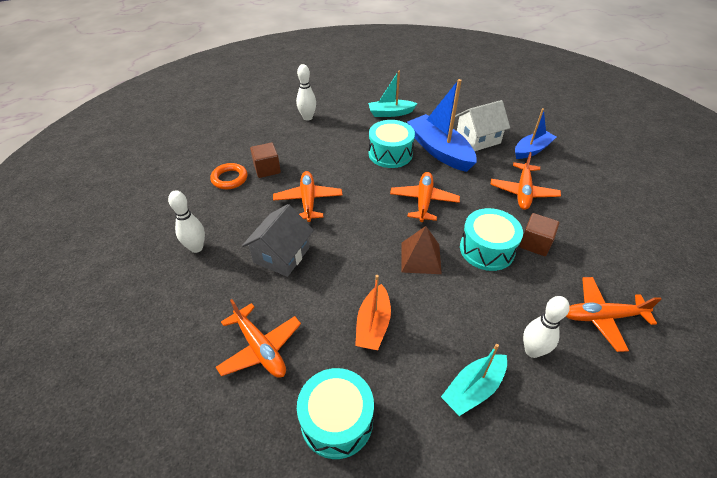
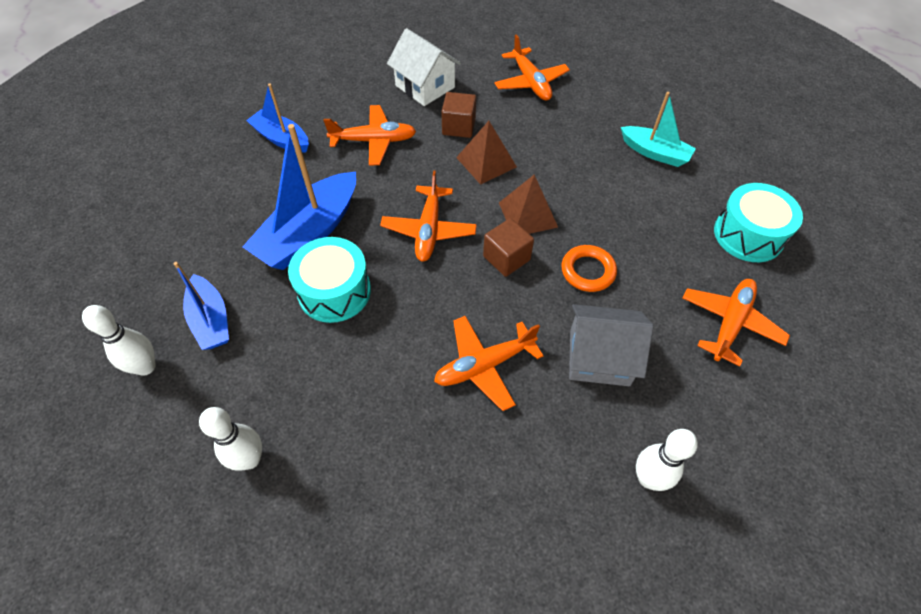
camera: 110 degrees left, 10 degrees up
(229, 179) = (481, 516): orange ring -> orange ring (588, 271)
(267, 169) = (433, 462): brown cube -> brown cube (506, 258)
(373, 325) = (639, 234): orange boat -> none
(390, 113) = (211, 320): turquoise boat -> blue boat
(423, 201) = (429, 230): orange plane -> orange plane turned 75 degrees counterclockwise
(478, 139) = (267, 194): white house -> white house (425, 86)
(487, 249) = (486, 162): turquoise drum -> brown pyramid
(532, 351) = (593, 121): white bowling pin -> white bowling pin (146, 367)

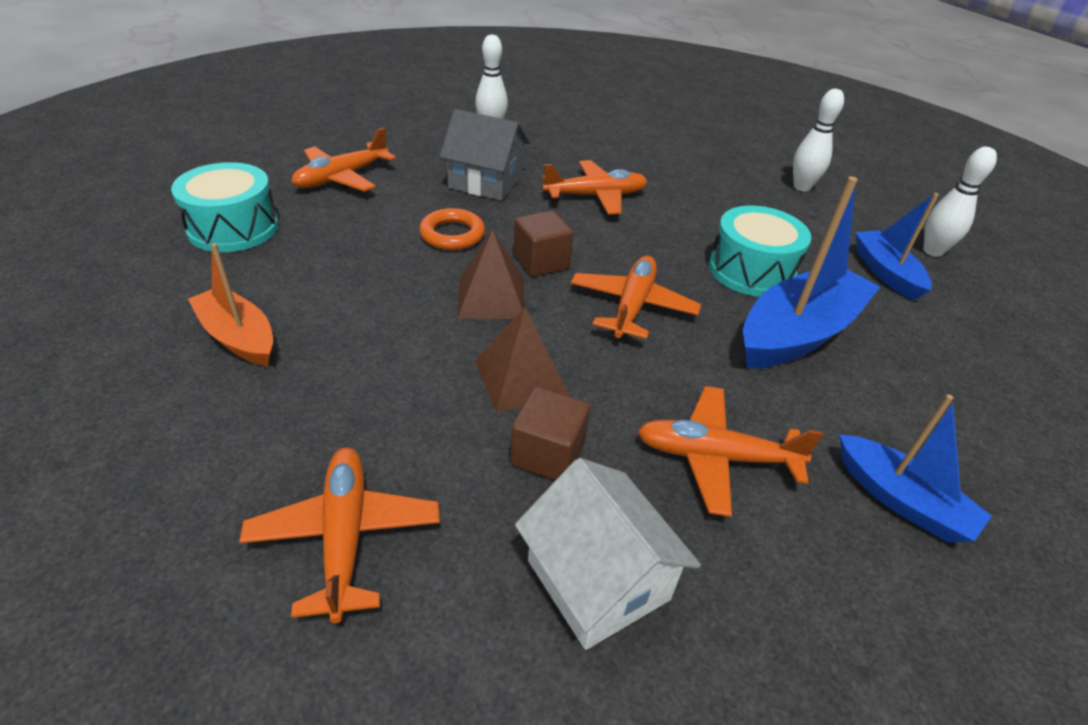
camera: 170 degrees left, 15 degrees down
(655, 153) = (238, 337): turquoise boat -> orange boat

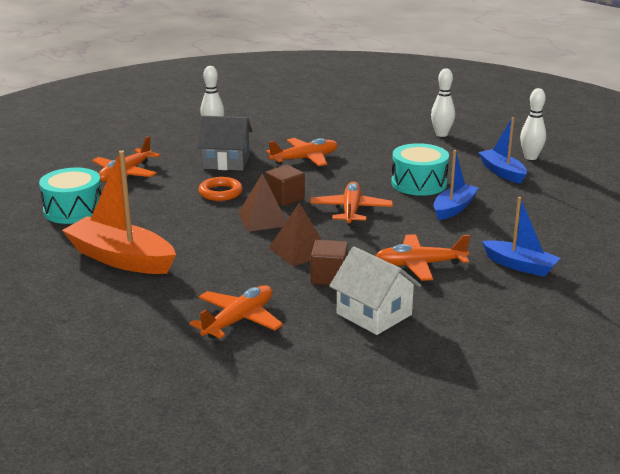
camera: 10 degrees left, 15 degrees down
(238, 337) = (121, 258): orange boat -> orange boat, size x1.64
(345, 536) = (238, 320): orange plane -> orange plane turned 60 degrees clockwise
(798, 333) = (454, 208): blue boat -> blue boat, size x0.61

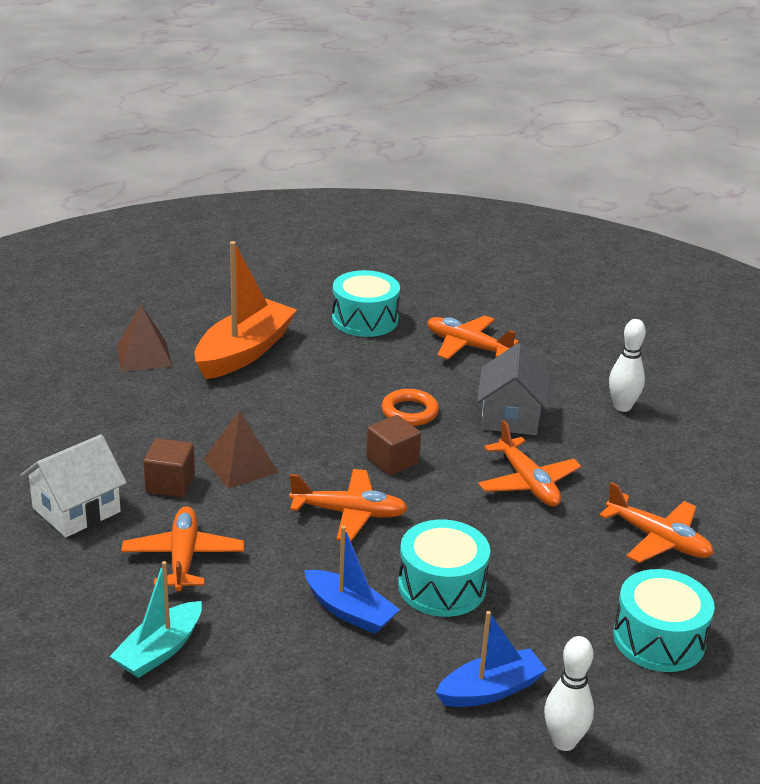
camera: 90 degrees right, 5 degrees up
(238, 320) = (95, 421): orange plane -> orange plane (658, 539)
(263, 219) = (330, 442): brown pyramid -> brown pyramid (144, 356)
(441, 134) = (659, 639): white bowling pin -> turquoise drum
(520, 266) = (159, 650): blue boat -> turquoise boat

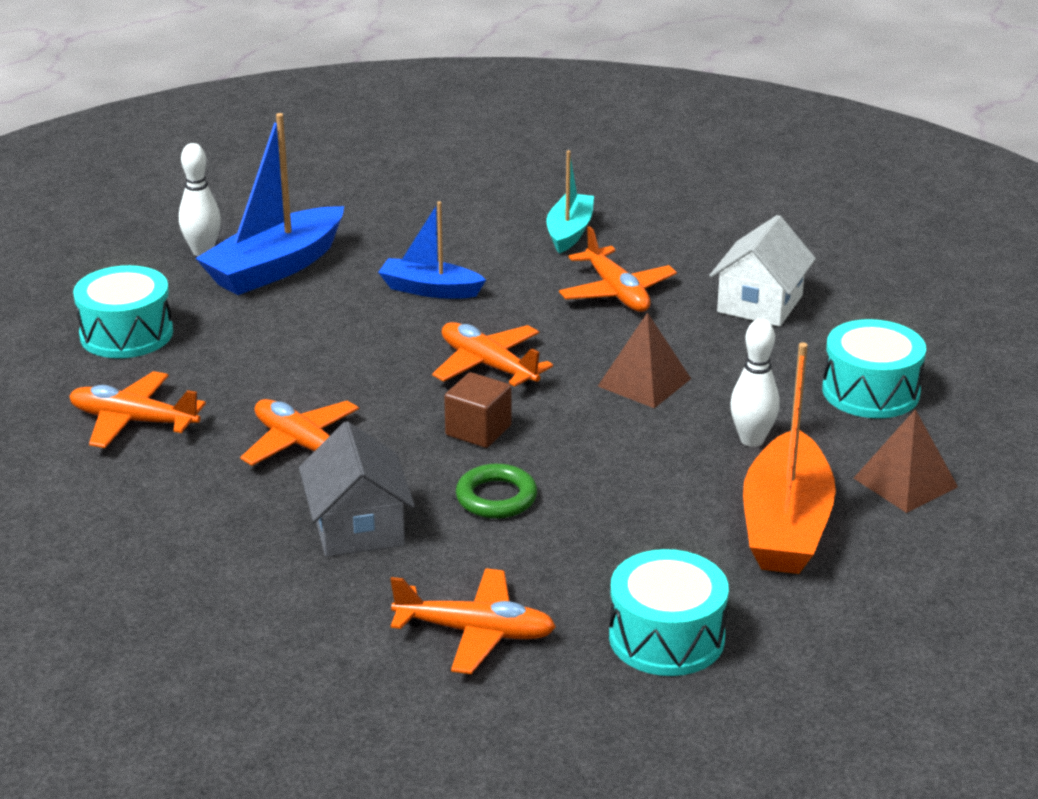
camera: 160 degrees right, 0 degrees up
(170, 484) = (698, 347): brown cube -> none
(349, 513) = (488, 366): orange plane -> orange plane turned 60 degrees clockwise
(409, 412) = (496, 497): orange ring -> green ring
(442, 586) = (354, 326): turquoise drum -> turquoise drum (870, 391)
(490, 690) = (275, 267): blue boat -> blue boat, size x1.64
(622, 407) = (201, 587): white bowling pin -> white bowling pin (752, 440)

